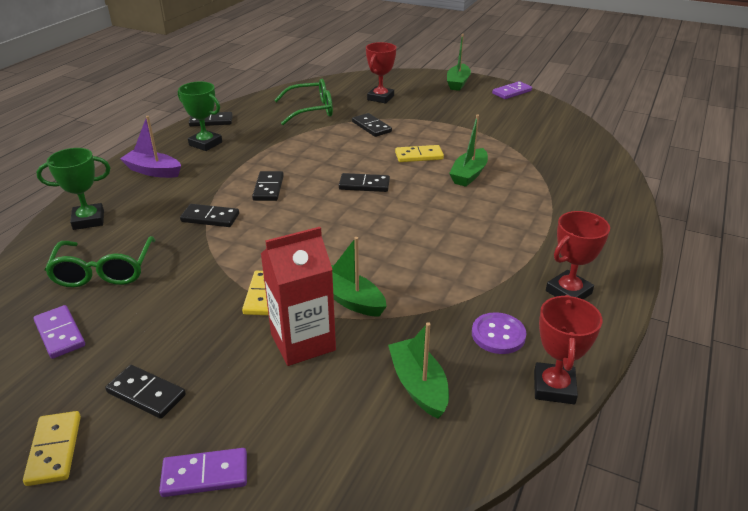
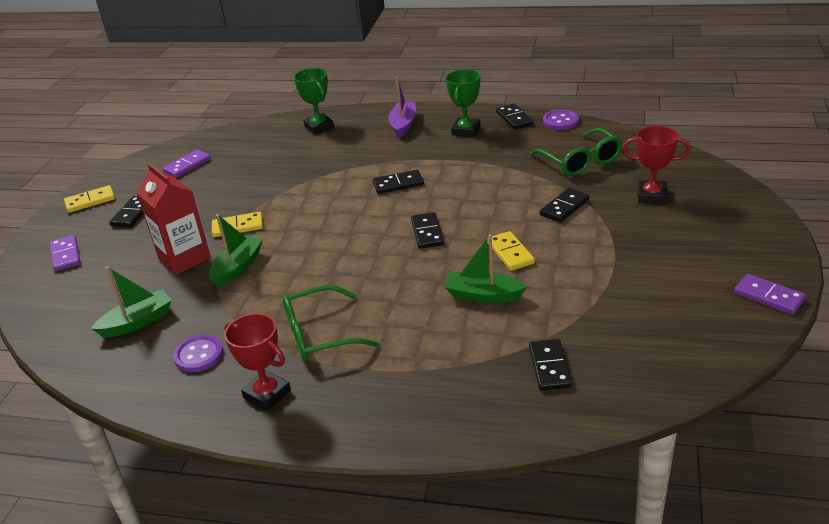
camera: 80 degrees right, 0 degrees up
(104, 271) = (256, 155): green glasses -> green glasses (320, 334)
(210, 218) = (338, 172): black domino -> black domino (549, 367)
(240, 106) = (560, 121): none -> purple button
(457, 83) = (758, 243): green boat -> none
(554, 387) = (134, 395): red trophy -> none

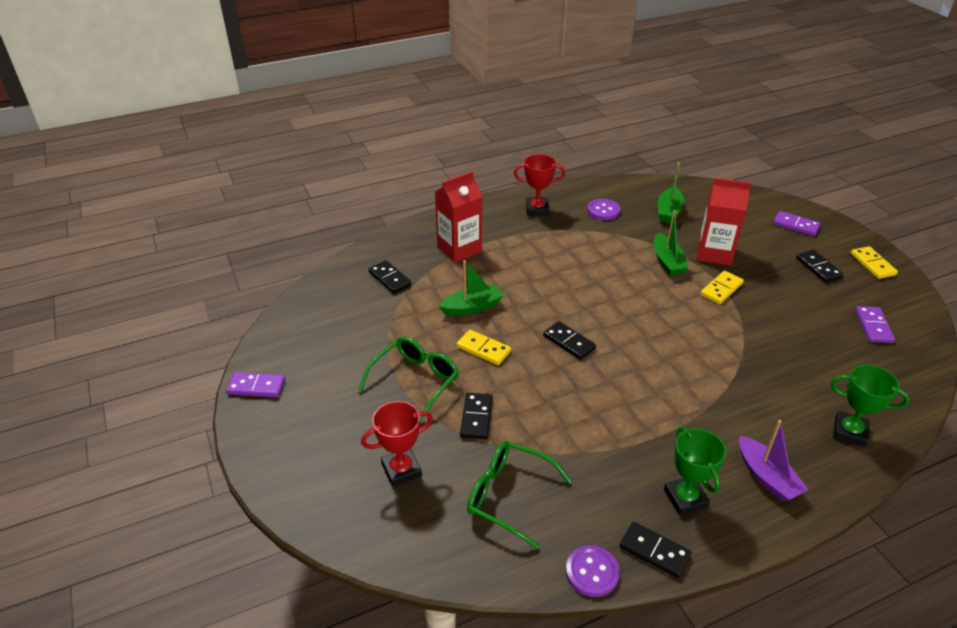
camera: 140 degrees right, 5 degrees up
(90, 201) = (872, 264): yellow domino -> yellow domino turned 45 degrees counterclockwise
(320, 334) = (550, 245): green glasses -> green glasses (415, 381)
(398, 184) = (657, 384): black domino -> none
(429, 374) = (459, 249): none -> red carton

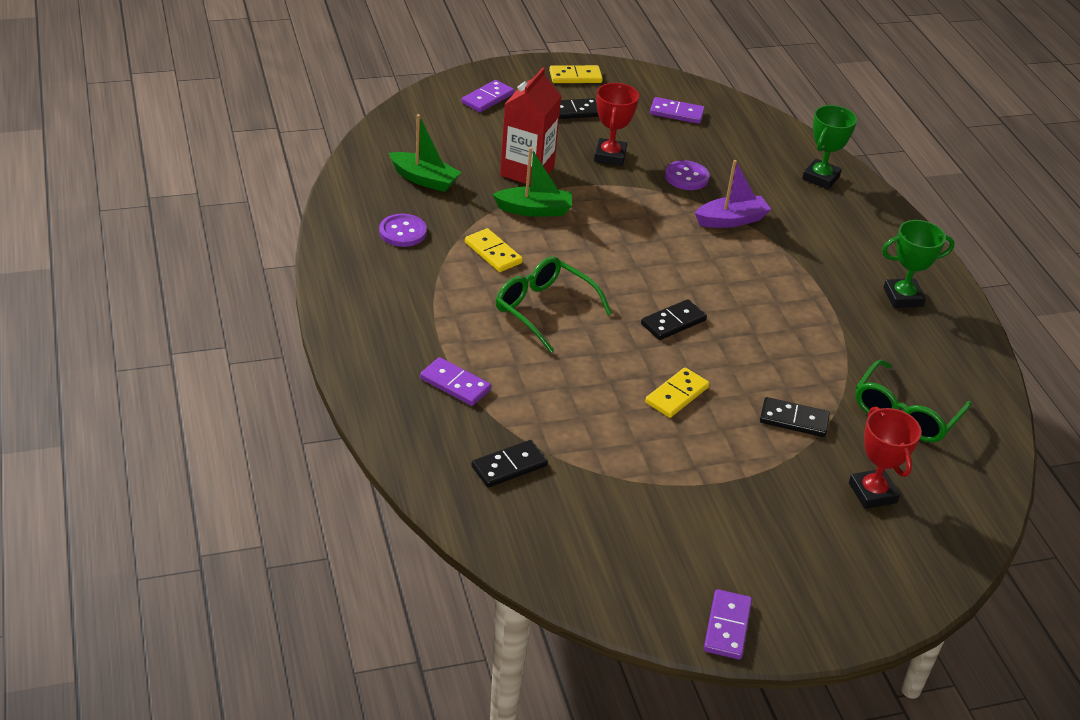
camera: 85 degrees left, 0 degrees up
(415, 381) = (729, 464): green glasses -> green glasses (544, 310)
(459, 249) = (455, 384): red carton -> purple domino
(472, 307) = (592, 392): green boat -> none
(537, 209) = (376, 290): red trophy -> red trophy (610, 156)
(592, 572) = (990, 375): purple button -> purple button (686, 177)
(654, 551) = (964, 332): black domino -> none
(721, 289) = (596, 186): yellow domino -> yellow domino (493, 253)
(767, 477) = (876, 242): purple boat -> purple boat (731, 220)

